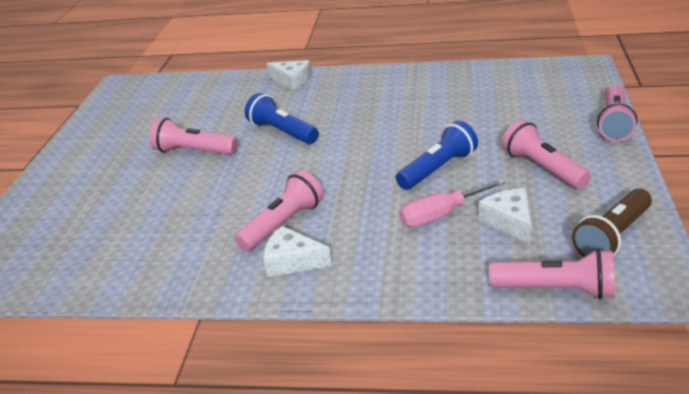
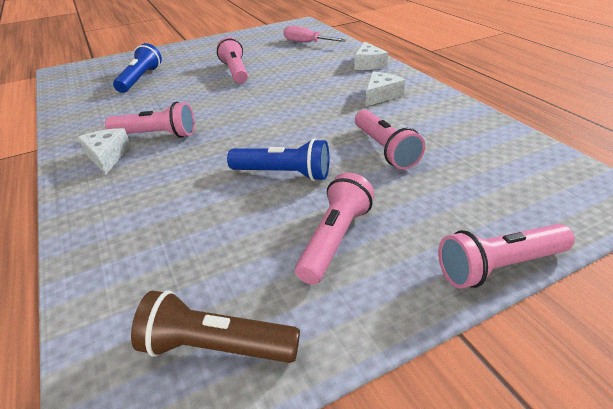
camera: 55 degrees right, 5 degrees up
(282, 132) = (287, 88): blue flashlight -> blue flashlight (140, 79)
(441, 215) = (204, 202): pink screwdriver -> pink screwdriver (306, 43)
(509, 222) = (211, 249): white cheese -> white cheese (381, 95)
(556, 290) = (91, 326): pink flashlight -> pink flashlight (384, 149)

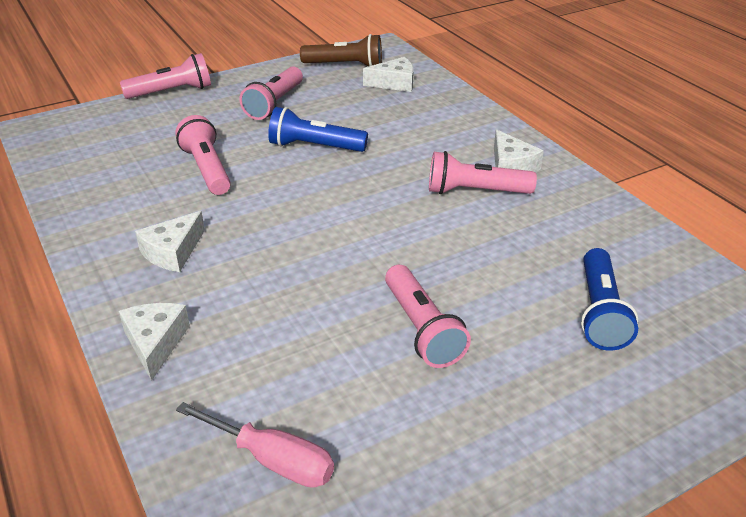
camera: 175 degrees right, 0 degrees up
(151, 287) = (394, 83): none -> white cheese

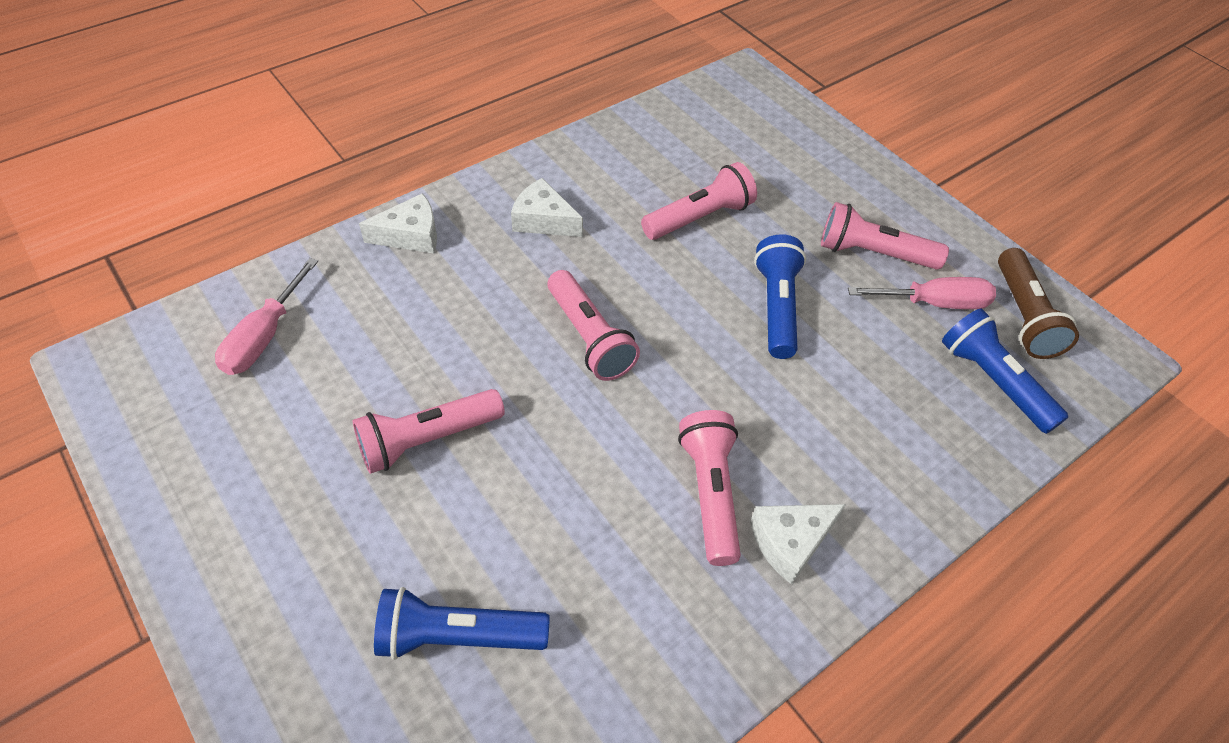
camera: 80 degrees right, 15 degrees up
(171, 92) = (865, 155): pink flashlight -> pink flashlight (589, 337)
(327, 90) = (934, 303): none -> pink screwdriver
(394, 83) = (993, 382): white cheese -> blue flashlight

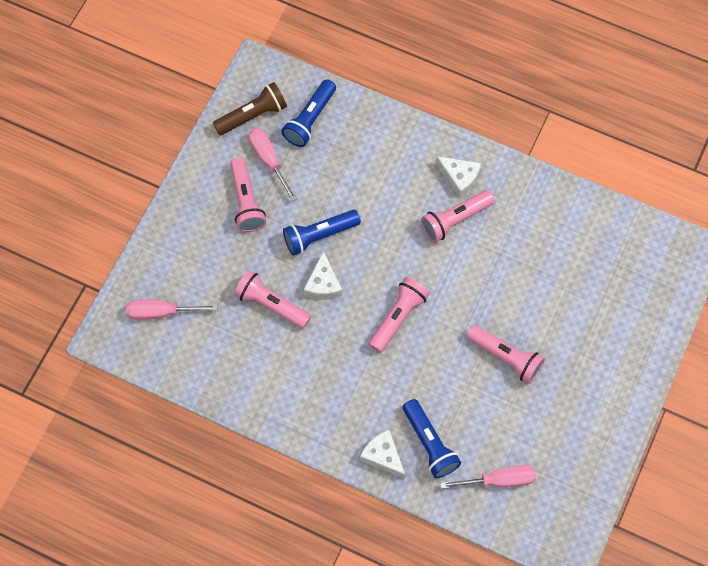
camera: 115 degrees left, 15 degrees up
(458, 636) = (584, 286): blue flashlight -> blue flashlight (429, 443)
(543, 220) = (325, 389): white cheese -> white cheese (323, 284)
(751, 124) = (161, 312): none -> pink screwdriver

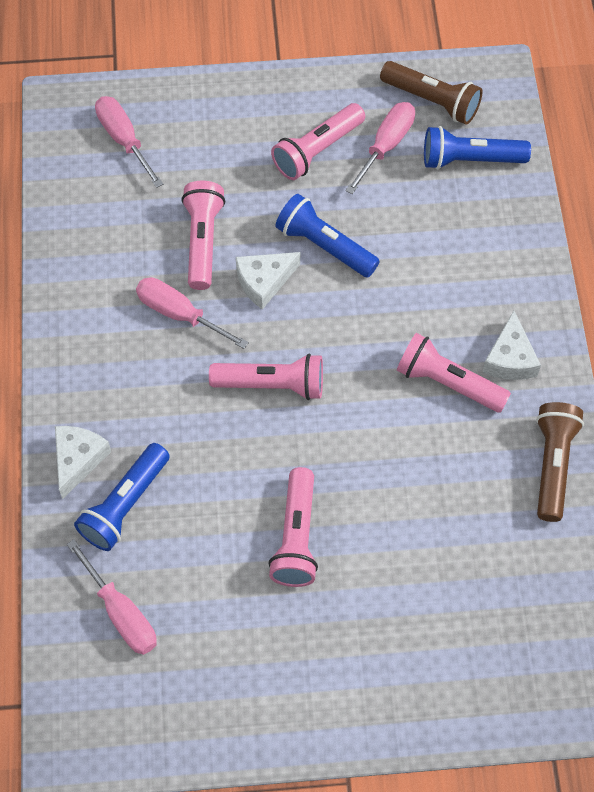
camera: 60 degrees right, 5 degrees down
(316, 345) = (179, 314): none -> pink screwdriver
(539, 195) = (552, 465): none -> brown flashlight

